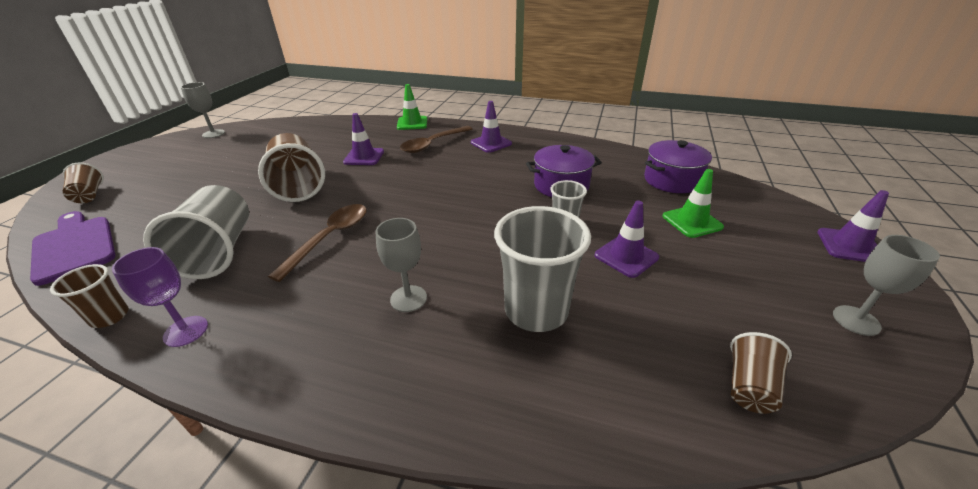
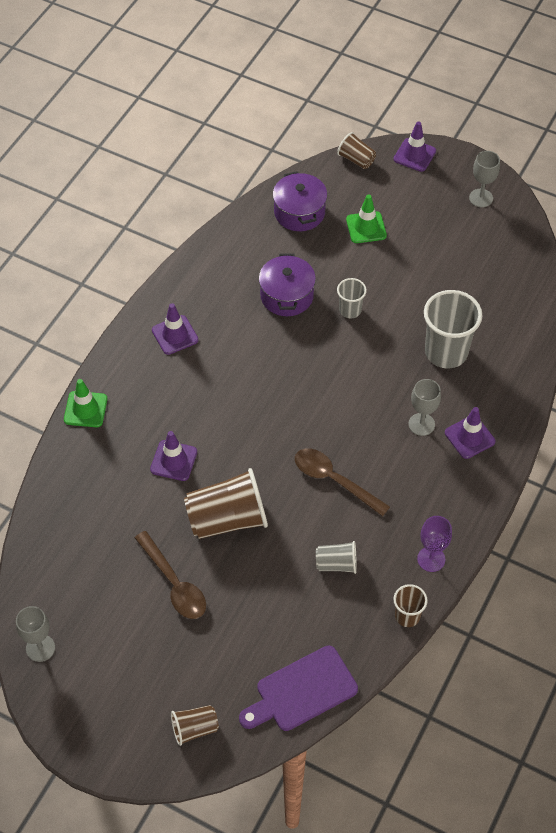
camera: 80 degrees left, 20 degrees up
(218, 252) = (336, 564): grey cup -> grey cup, size x0.53
(433, 144) = (159, 391): brown spoon -> brown spoon (174, 583)
(626, 256) = (400, 285): purple traffic cone -> purple traffic cone (469, 437)
(749, 386) = (517, 272): brown cup -> brown cup (356, 159)

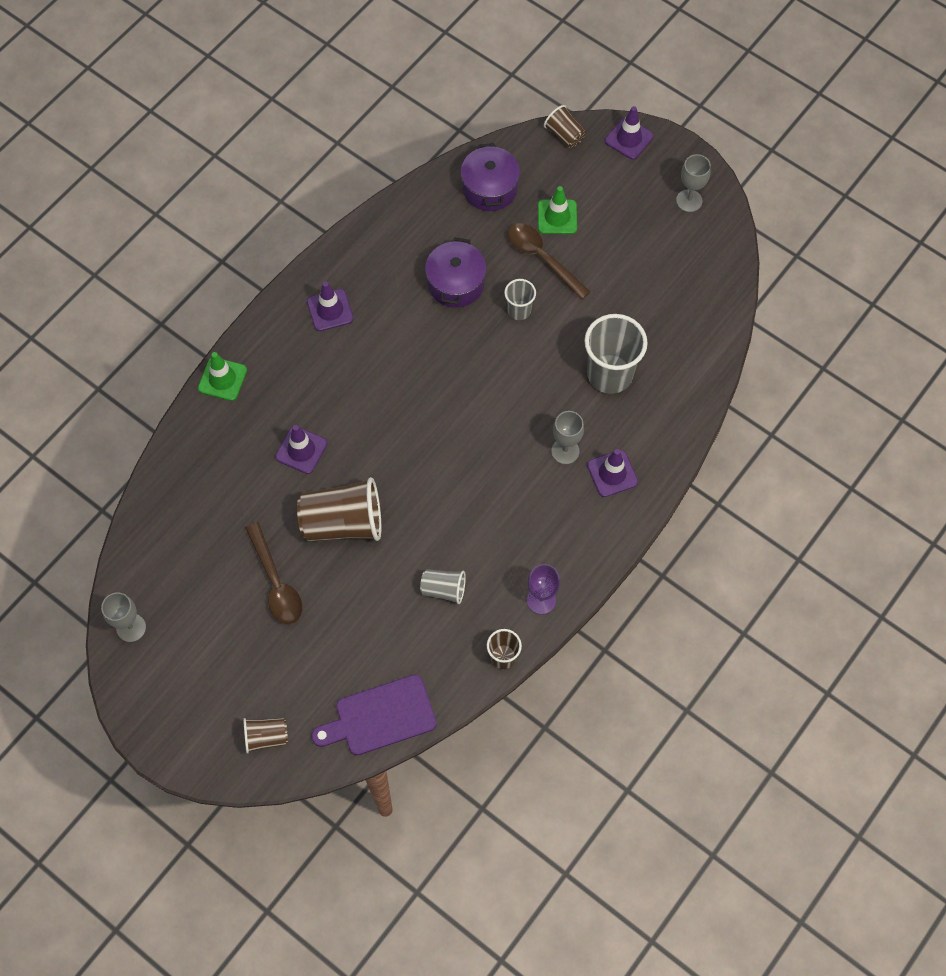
camera: 10 degrees right, 10 degrees up
(334, 480) = (461, 498): brown spoon -> brown spoon (542, 258)

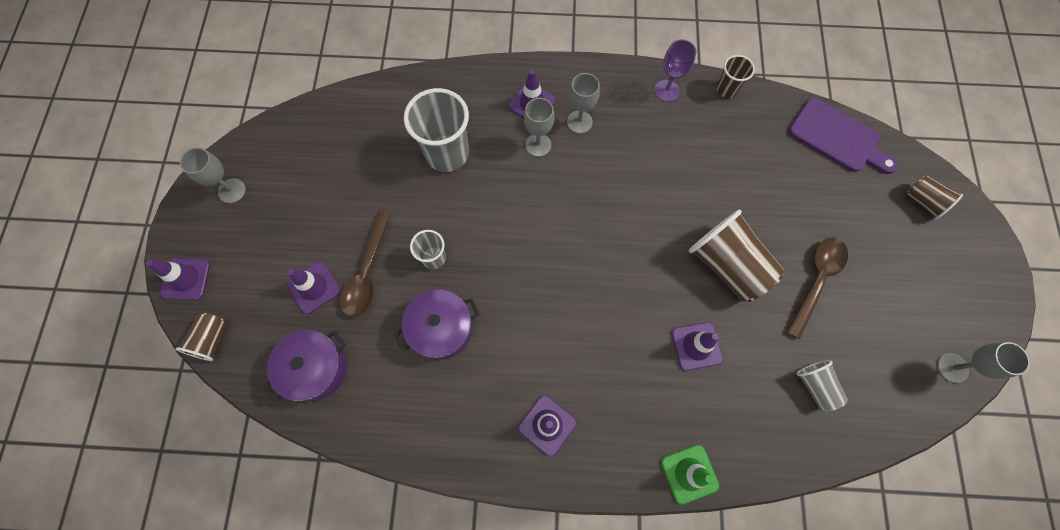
camera: 125 degrees left, 5 degrees up
(443, 589) = (714, 157): grey cup -> grey cup (815, 386)
(557, 217) = (314, 287): green traffic cone -> purple traffic cone
(563, 500) = (579, 122): none -> grey goblet

